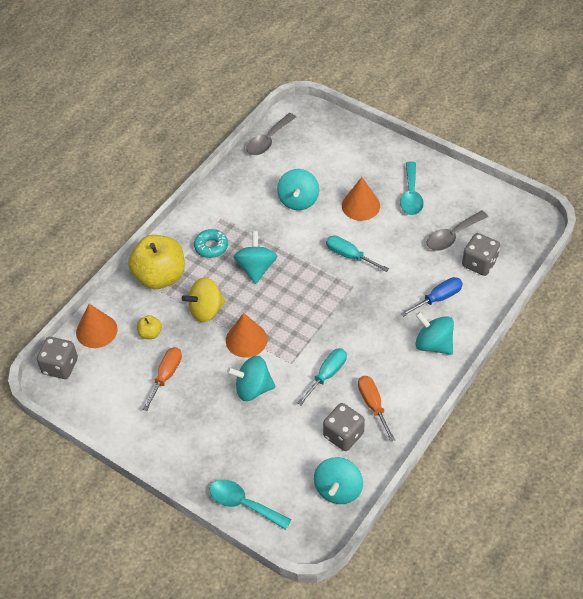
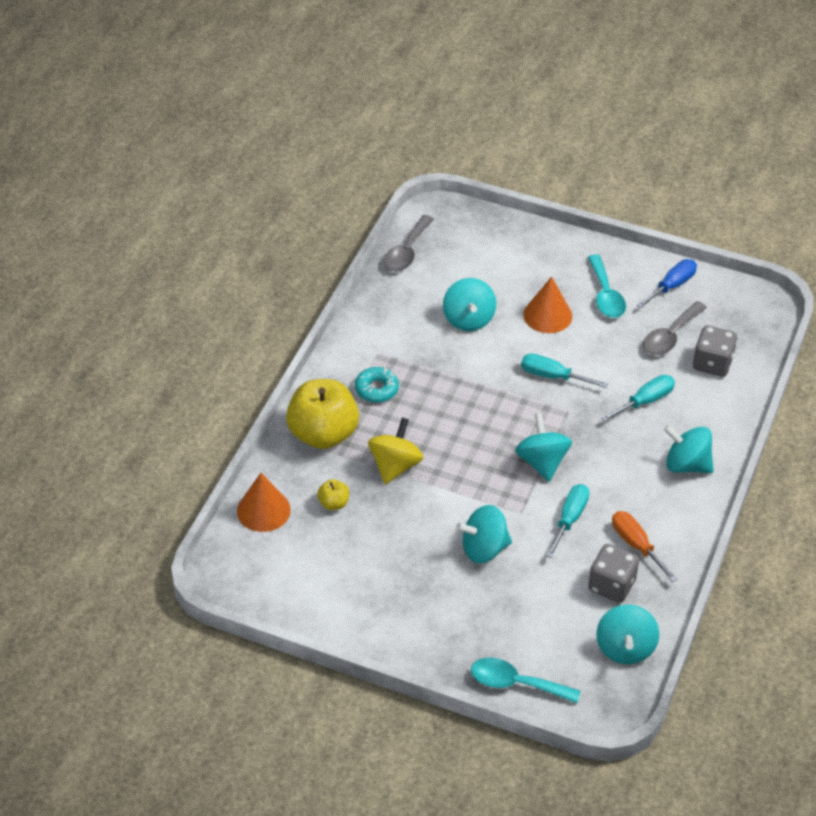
camera: 15 degrees left, 5 degrees down
(60, 366) = (231, 560): grey dice -> none
(166, 376) = (371, 550): orange screwdriver -> none
(206, 310) = (395, 466): yellow spinning top -> yellow spinning top turned 150 degrees clockwise
(246, 340) = (457, 493): orange cone -> none
(256, 268) = (441, 407): turquoise spinning top -> turquoise spinning top (542, 462)
(416, 287) = (645, 401): none -> turquoise screwdriver
(438, 298) = (676, 411): blue screwdriver -> blue screwdriver (672, 286)

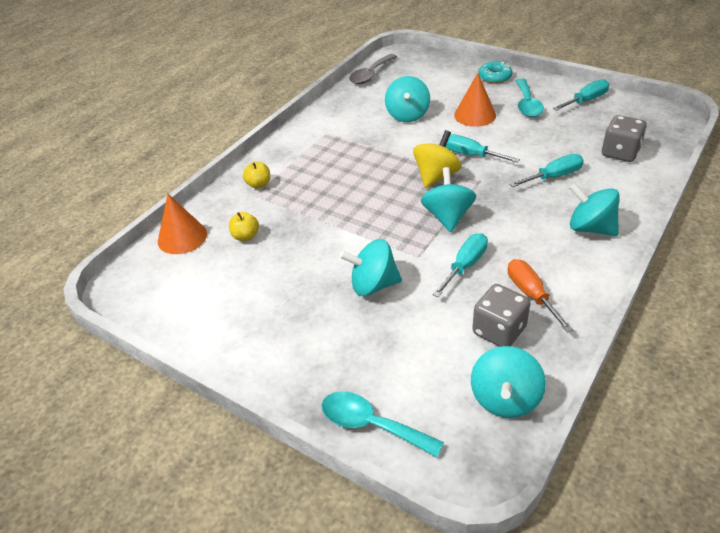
camera: 15 degrees right, 5 degrees down
(323, 434) = (259, 184): yellow apple -> yellow apple, size x0.43
(376, 389) = (316, 156): turquoise donut -> turquoise donut (494, 77)
(395, 466) = (311, 211): yellow spinning top -> yellow spinning top (436, 176)
(670, 336) = (581, 132): grey spoon -> none
(672, 286) = (586, 100): blue screwdriver -> turquoise screwdriver

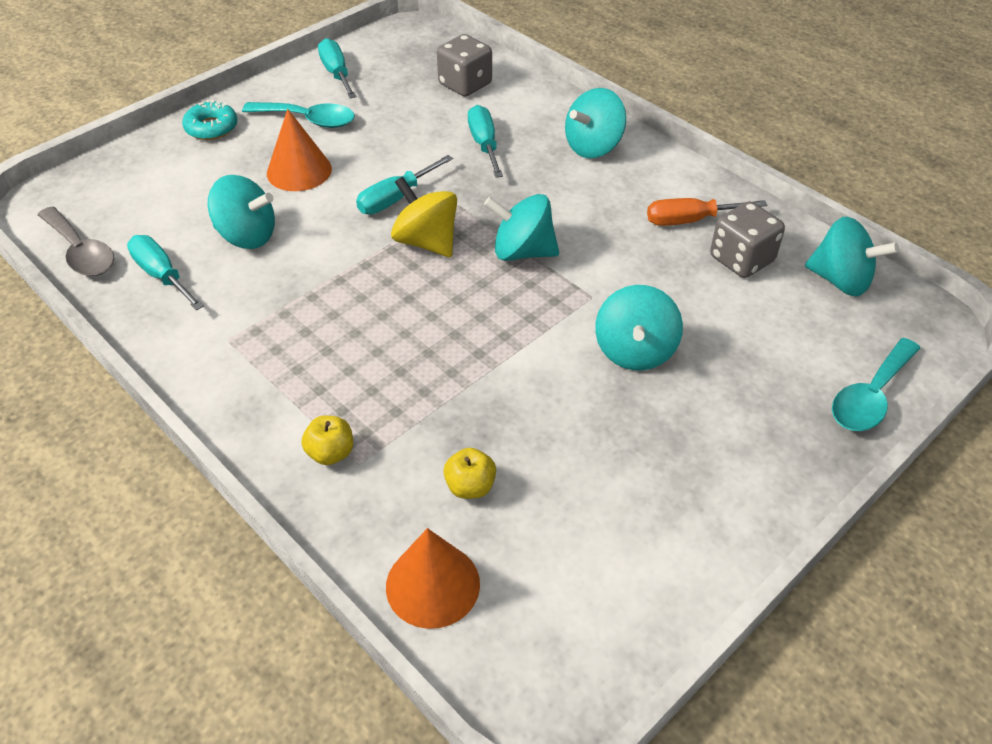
camera: 80 degrees left, 5 degrees up
(465, 265) = (624, 259): turquoise screwdriver -> turquoise screwdriver (162, 275)

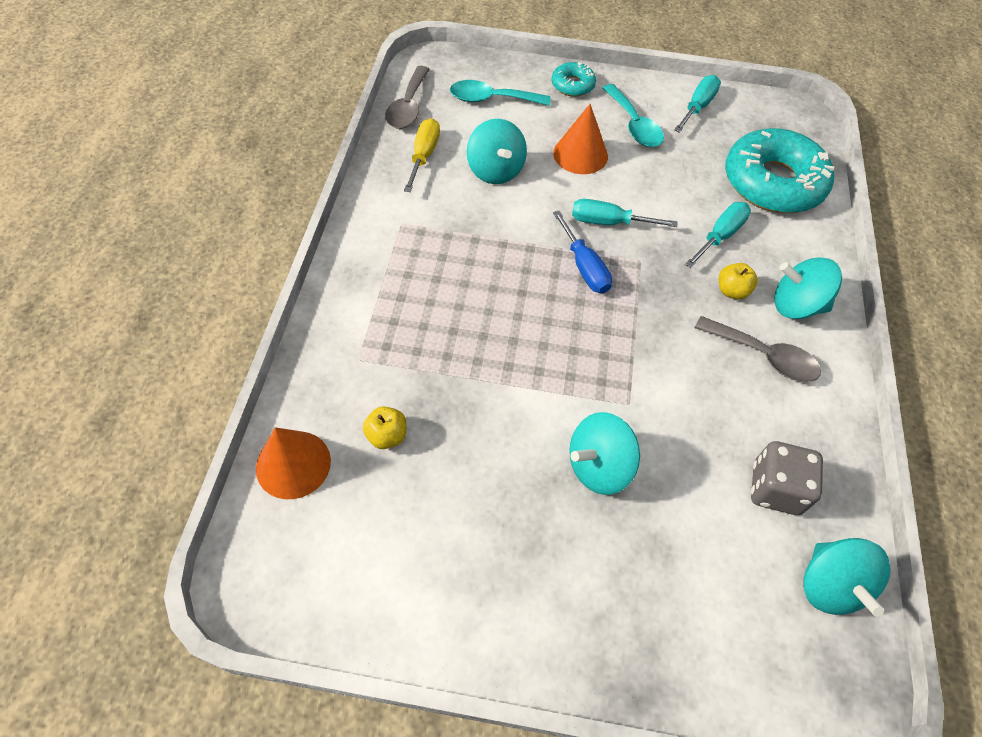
camera: 50 degrees right, 10 degrees up
(162, 275) = (424, 155): turquoise screwdriver -> yellow screwdriver
(330, 453) = (354, 338): yellow apple -> yellow apple (732, 291)
(426, 242) = (584, 267): yellow spinning top -> blue screwdriver
(465, 84) = (773, 182): grey dice -> turquoise donut
(522, 252) = (631, 330): turquoise spinning top -> none
(621, 192) = (763, 356): none -> grey spoon
(690, 220) = (782, 423): orange screwdriver -> none
(870, 396) = (708, 682): turquoise spoon -> turquoise spoon (492, 99)

